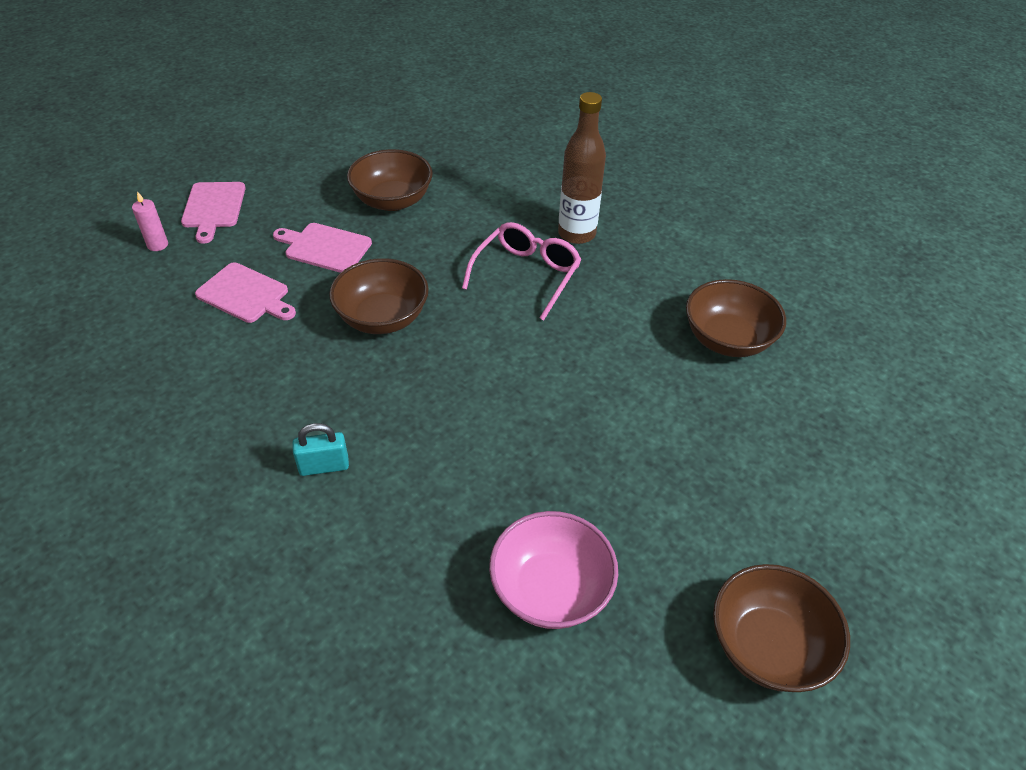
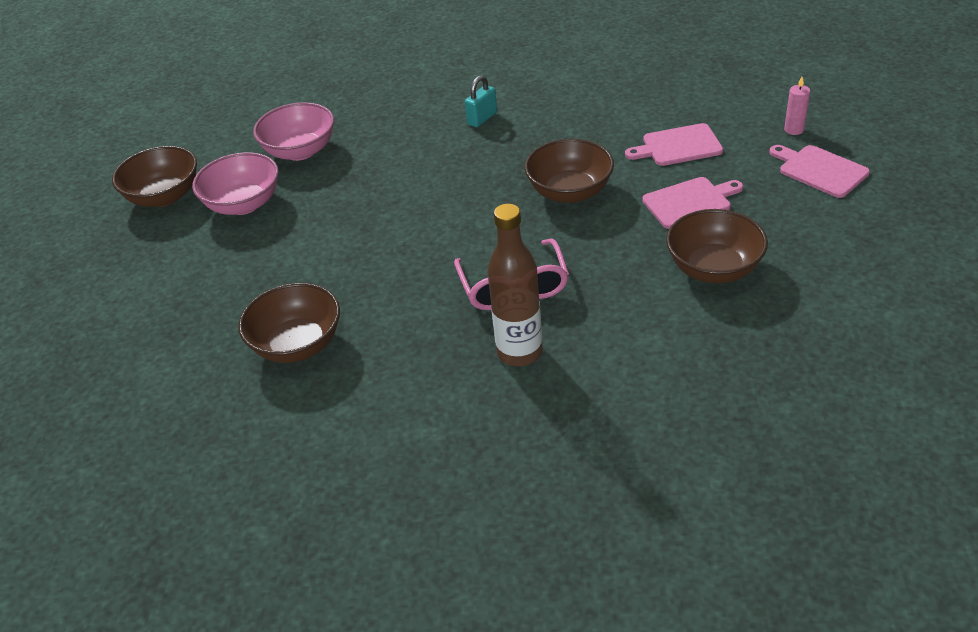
camera: 145 degrees right, 5 degrees down
(677, 546) = (244, 204): none -> pink bowl

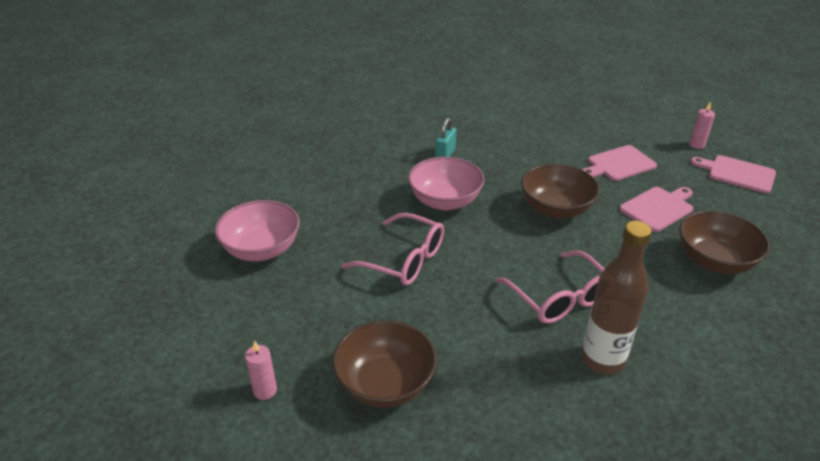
camera: 20 degrees left, 5 degrees down
(164, 196) = (175, 250): brown bowl -> none
(189, 335) = (265, 390): none -> pink candle
(300, 151) = (294, 195): pink bowl -> pink bowl (445, 201)
(377, 230) = (404, 260): none -> pink glasses

